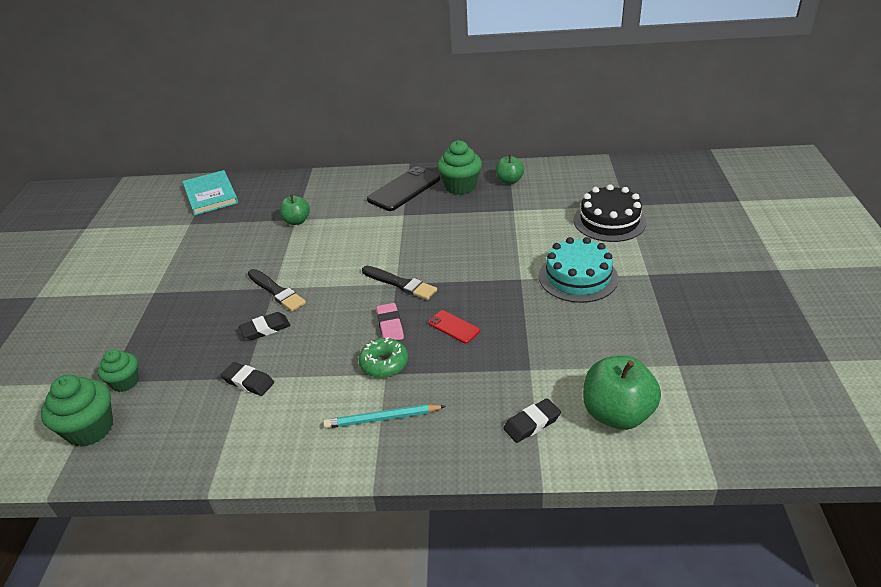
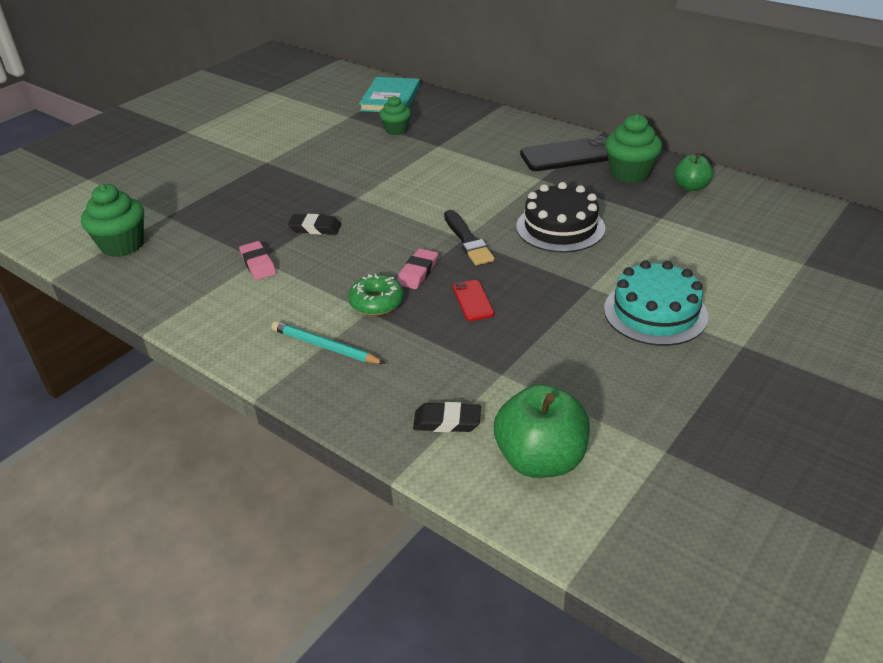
camera: 35 degrees right, 0 degrees up
(125, 382) = (177, 222): green cupcake -> green cupcake (396, 130)
(248, 382) = (258, 264): black eraser -> pink eraser
(277, 291) = (356, 201): black brush -> none
(297, 221) = (437, 147): green apple -> none
(609, 221) = (762, 272): black cake -> black cake (560, 227)

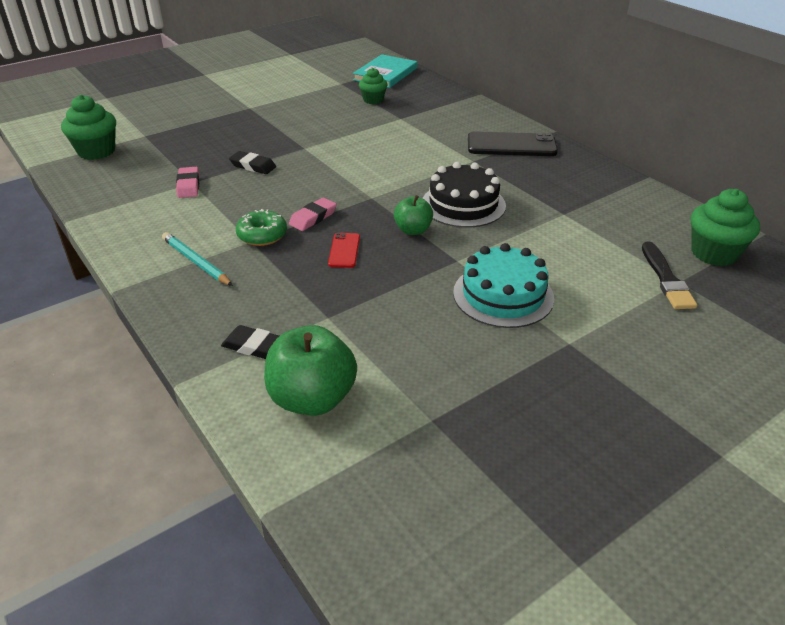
camera: 15 degrees right, 0 degrees up
(467, 240) = (373, 200): black brush -> black brush (666, 279)
(630, 173) = (558, 170): green cupcake -> green cupcake (714, 253)
(691, 187) = (610, 192): green apple -> green apple (413, 230)

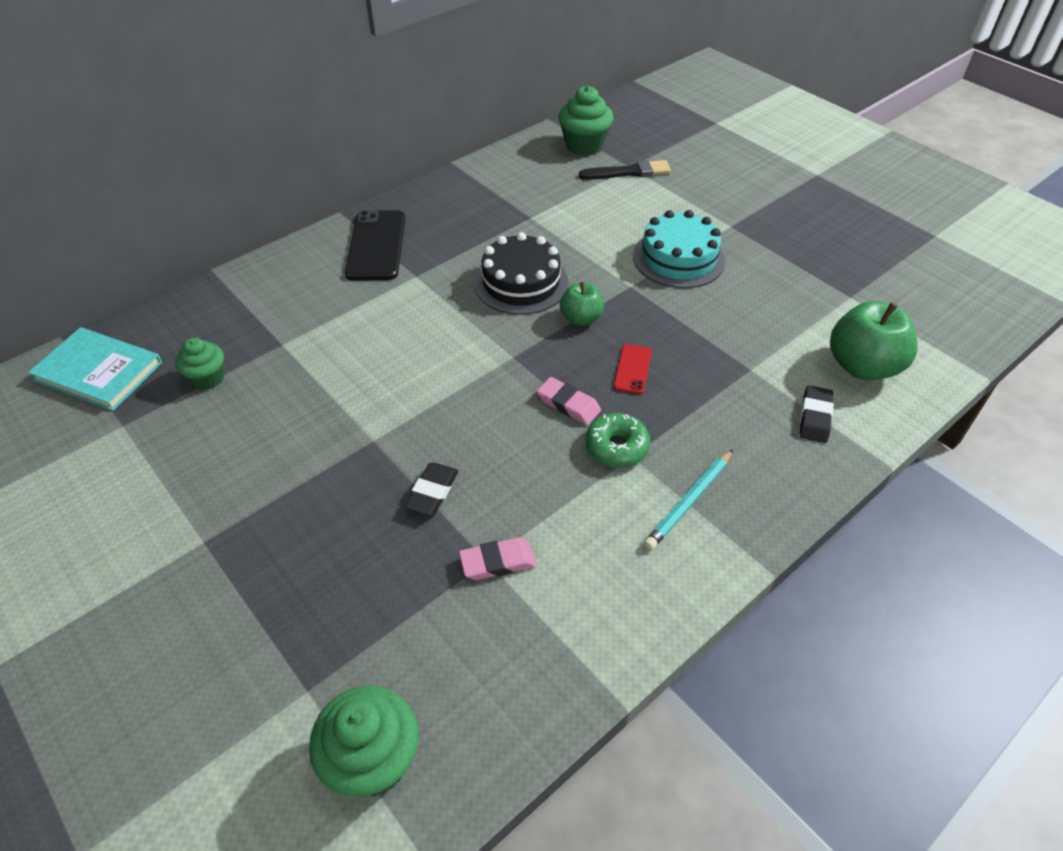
camera: 95 degrees left, 10 degrees up
(344, 250) = (632, 369): red phone -> red phone turned 75 degrees counterclockwise

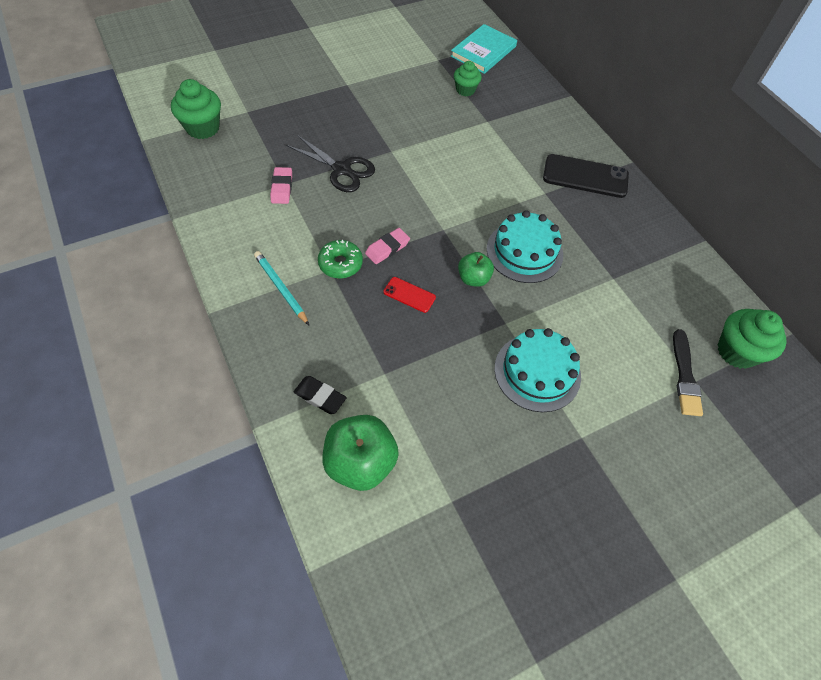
camera: 100 degrees right, 10 degrees up
(432, 492) = (341, 170): black eraser -> black scissors
(521, 283) = (524, 252): black cake -> turquoise cake

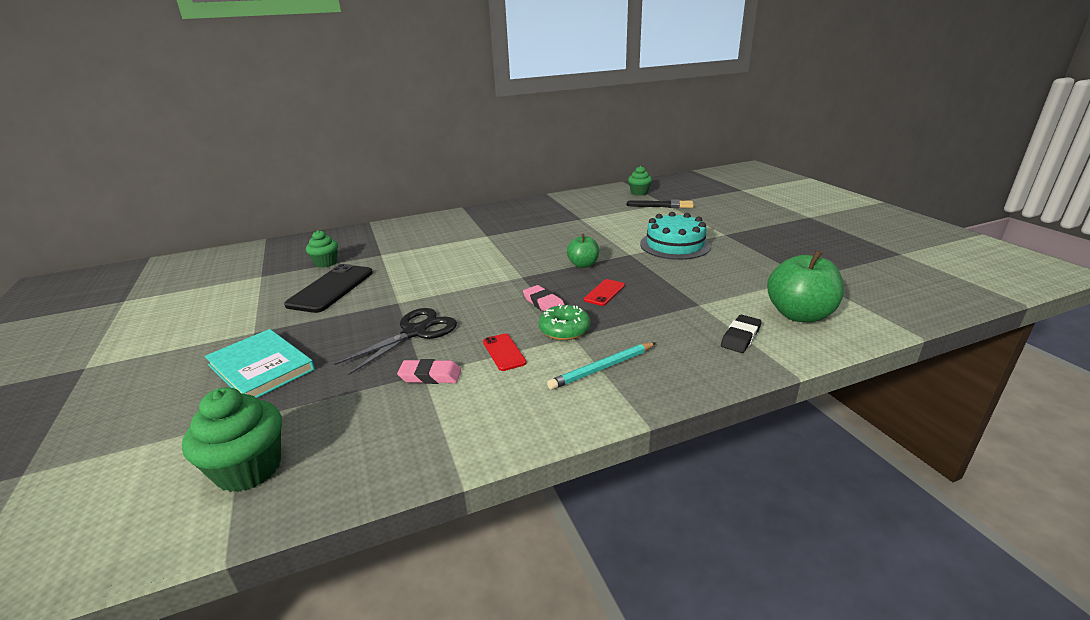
camera: 80 degrees left, 30 degrees down
(309, 226) = (504, 352): none -> red phone
(483, 51) = (271, 253): turquoise book -> turquoise book (261, 367)
(524, 252) = (553, 245): turquoise cake -> none
(585, 176) = (472, 221): black phone -> black phone (331, 288)
(737, 351) = (639, 193): green cupcake -> green cupcake, size x0.63

